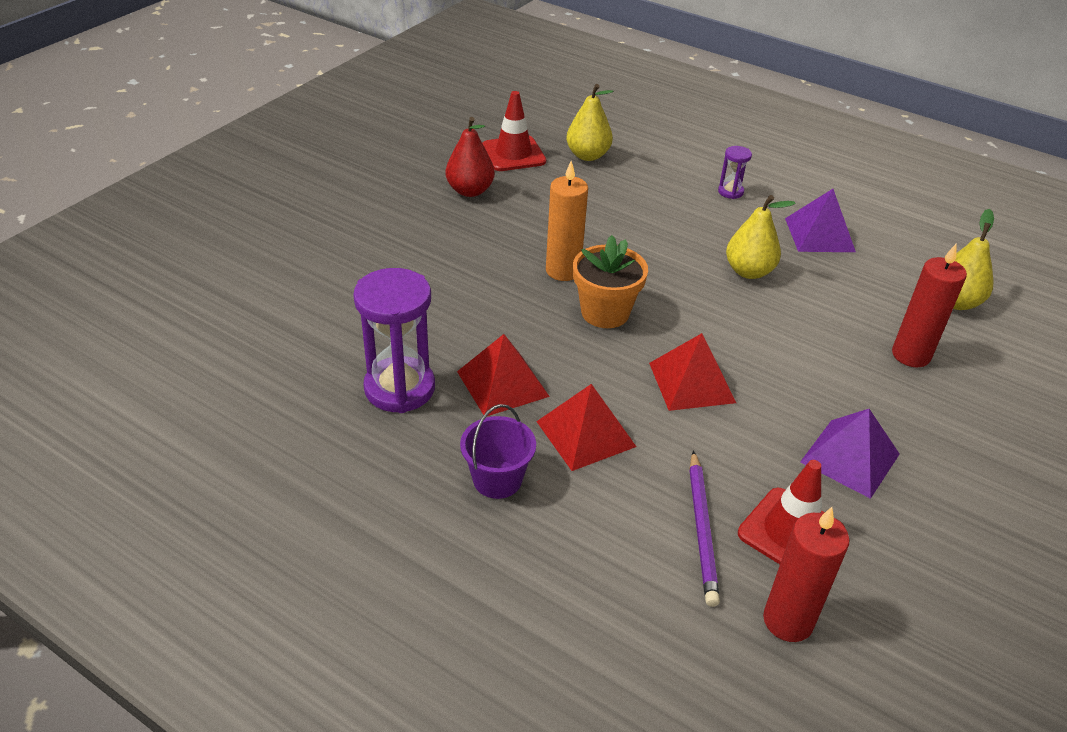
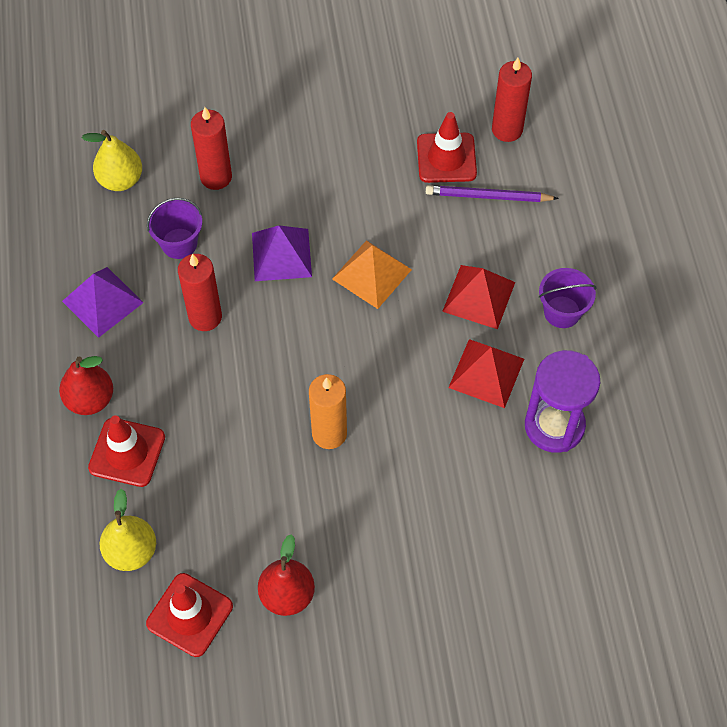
camera: 130 degrees left, 20 degrees up
(605, 312) = (351, 370): orange flower pot -> none
(666, 186) = (127, 452): none -> red traffic cone
(692, 382) = (371, 274): red pyramid -> orange pyramid
(701, 529) = (488, 196): purple pencil -> purple pencil turned 135 degrees counterclockwise
(730, 192) = (90, 399): purple hourglass -> red pear
(749, 271) = (205, 317): yellow pear -> red candle
(845, 296) = (179, 243): none -> purple bucket
(850, 458) = (356, 161): purple pyramid -> purple pyramid (281, 254)

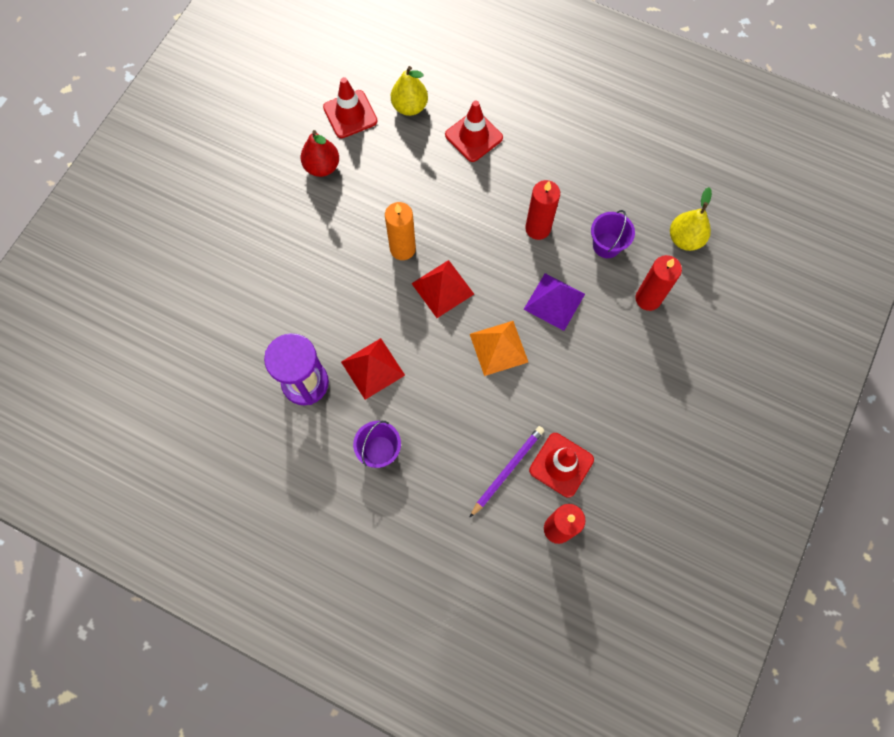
camera: 125 degrees right, 10 degrees up
(90, 399) = (524, 136): red pear -> none
(102, 302) = (591, 178): purple pyramid -> none
(478, 296) = (431, 404): red pyramid -> red pyramid (443, 288)

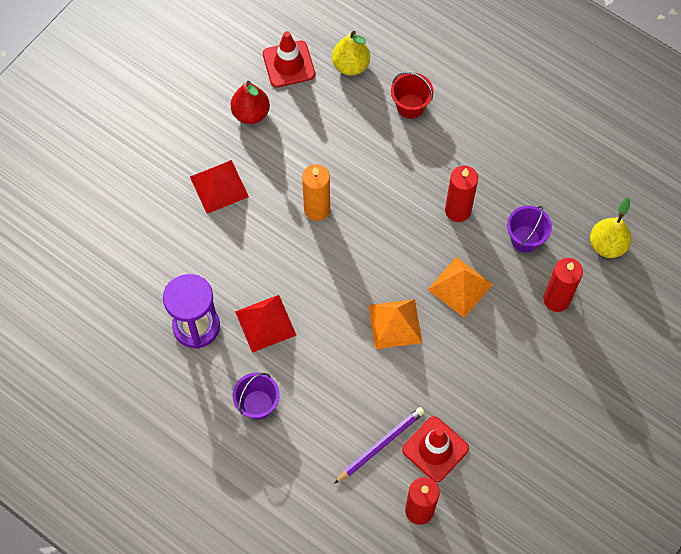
camera: 10 degrees right, 5 degrees down
(443, 288) = (350, 255): red pyramid -> red pyramid (219, 186)
(473, 136) = (410, 106): red traffic cone -> red bucket
(554, 301) = (460, 287): purple pyramid -> orange pyramid

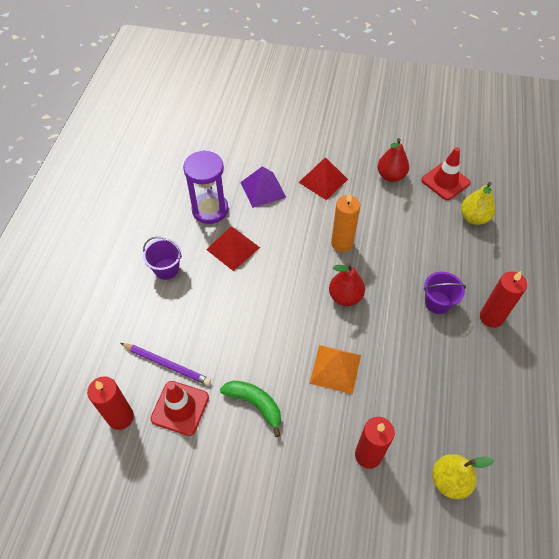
camera: 65 degrees right, 10 degrees down
(197, 256) = (263, 189): none -> purple pyramid
(384, 238) = (345, 297): none -> red pear
(395, 324) = (276, 333): orange pyramid -> none
(410, 106) = (470, 269): red bucket -> none
(458, 210) = (402, 339): red candle -> red candle (491, 317)
(463, 377) = (255, 404): none -> green banana
(525, 239) = (410, 404): purple bucket -> purple bucket (437, 302)

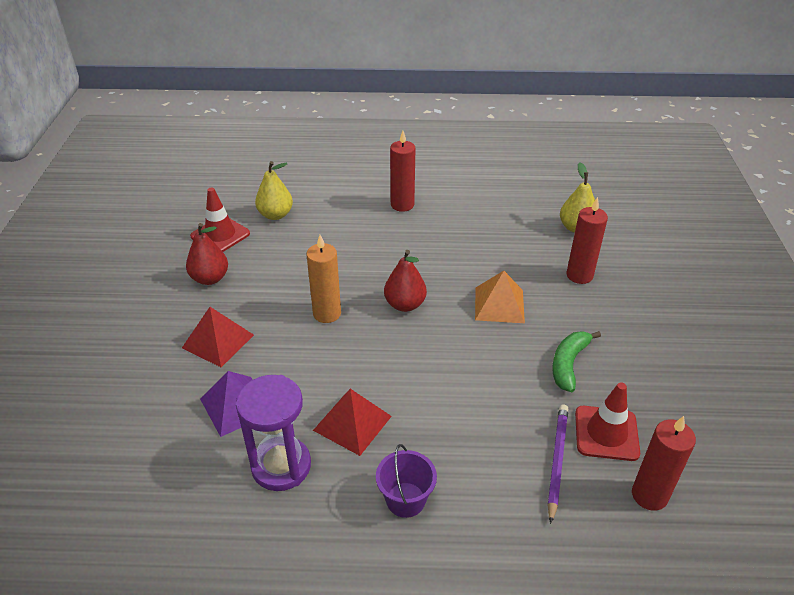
camera: 100 degrees left, 15 degrees down
(437, 302) = (394, 237): purple bucket -> none

